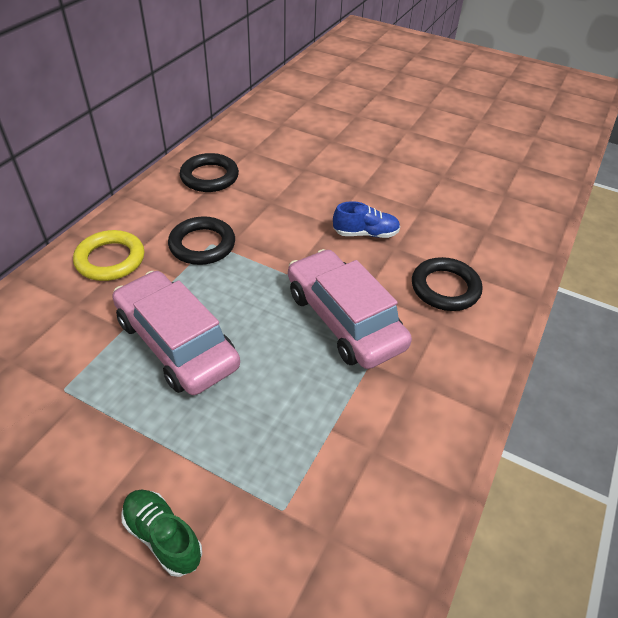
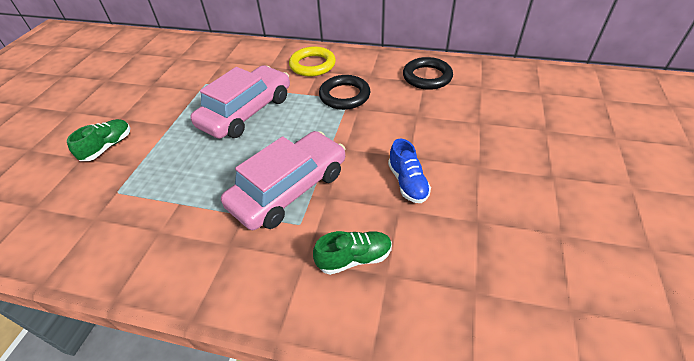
camera: 80 degrees right, 0 degrees up
(445, 288) = (354, 258): black ring -> green shoe

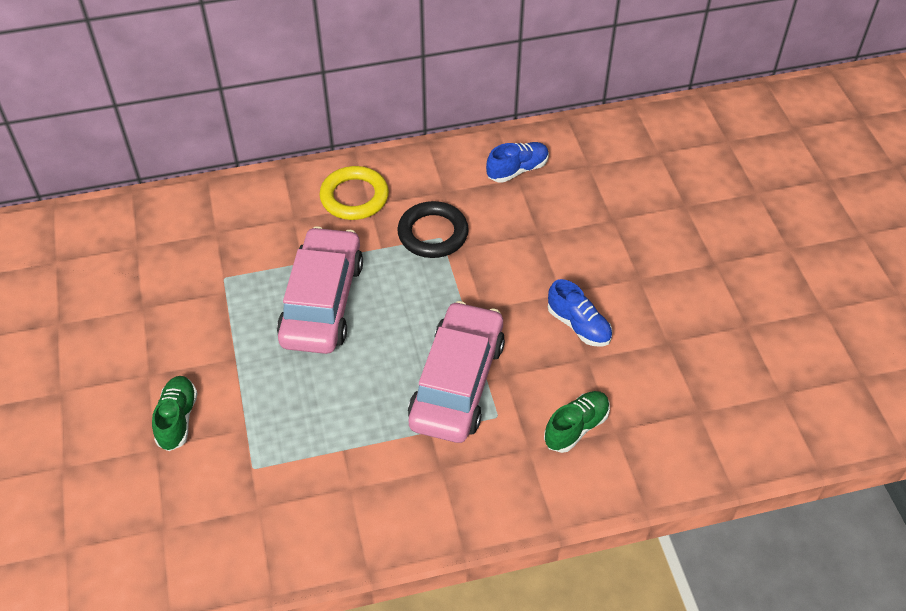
camera: 30 degrees left, 5 degrees up
(427, 77) = (517, 170): black ring -> blue shoe

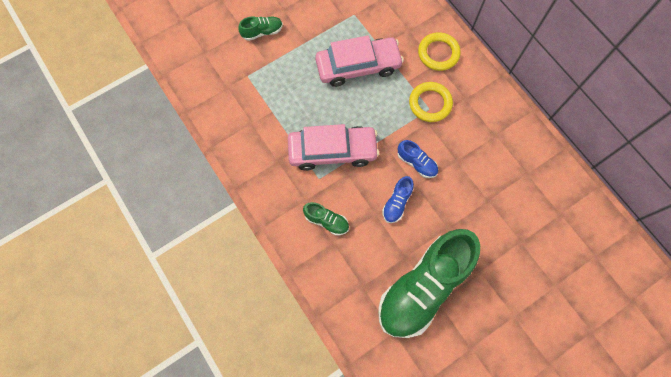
camera: 70 degrees right, 20 degrees up
(433, 233) = (430, 103): black ring -> yellow ring
(517, 170) = (502, 133): blue shoe -> blue shoe (416, 163)
(721, 335) = (423, 287): none -> green shoe

